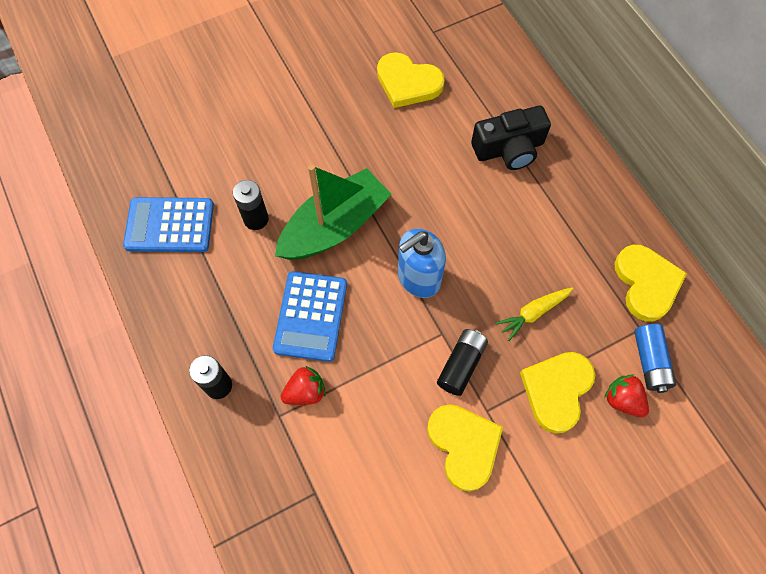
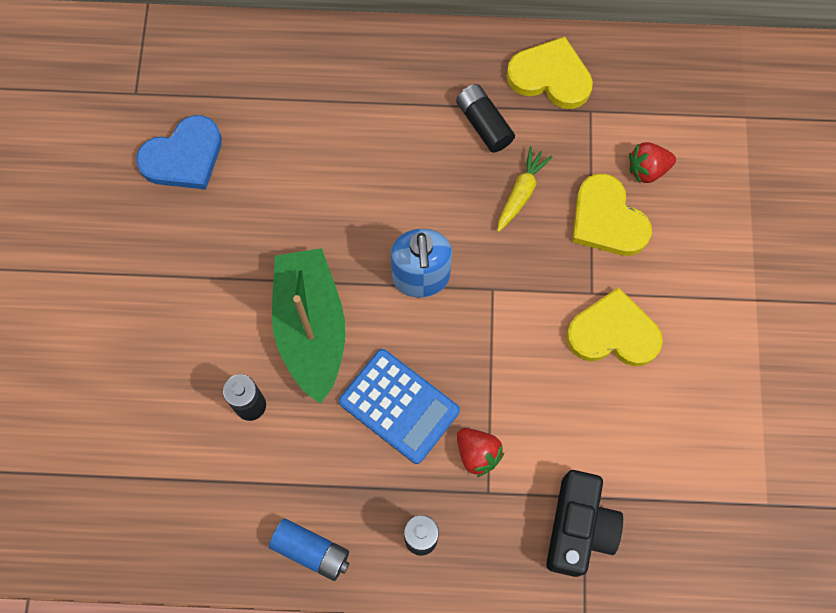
camera: 60 degrees left, 5 degrees up
(169, 225) = (198, 503): blue calculator -> none
(305, 392) = (477, 453): red strawberry -> red strawberry turned 135 degrees clockwise
(408, 83) = (184, 157): yellow heart -> blue heart
(461, 365) = (534, 290): black battery -> black battery (484, 124)
(509, 149) = (331, 106): black camera -> black camera (578, 527)
(533, 313) = (521, 193): yellow carrot -> yellow carrot turned 150 degrees counterclockwise
(650, 361) = (625, 123): blue battery -> blue battery (311, 550)

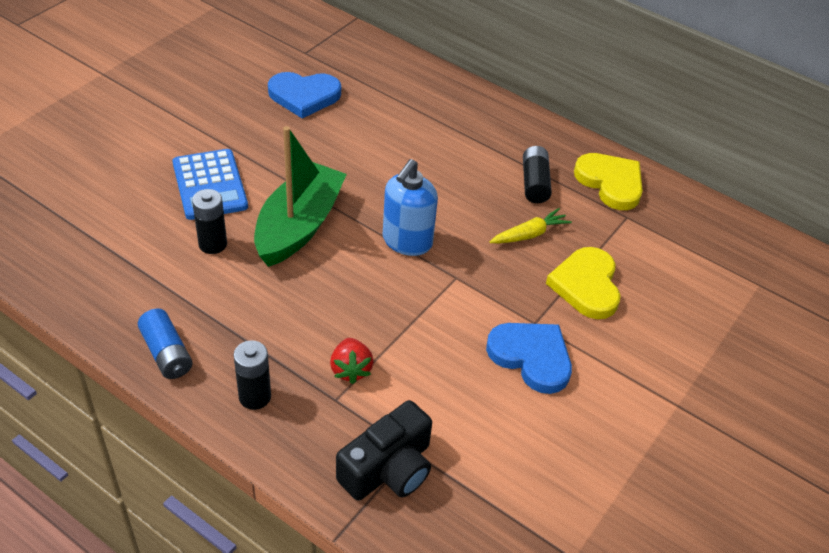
camera: 30 degrees right, 25 degrees down
(399, 406) = (318, 305): blue calculator -> blue calculator (210, 185)
(613, 333) = (531, 357): yellow heart -> blue heart
(647, 169) = (646, 273): red strawberry -> none

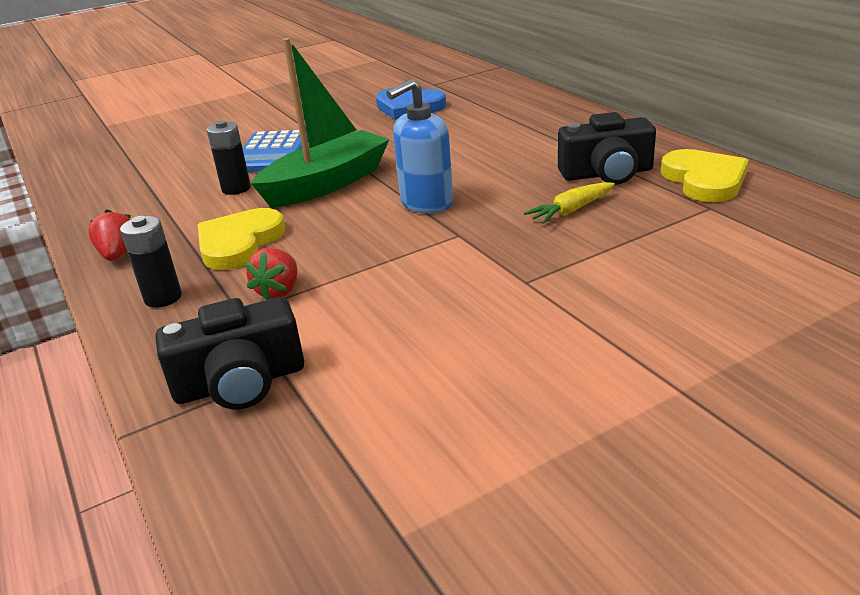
camera: 30 degrees right, 15 degrees down
(167, 353) = (119, 255): blue battery -> red strawberry
(529, 234) = (571, 210): yellow carrot -> yellow carrot turned 150 degrees clockwise
(531, 357) = (498, 311): blue heart -> none
(534, 183) = (607, 174): black battery -> black camera
(586, 285) = (616, 258): yellow heart -> yellow heart (239, 243)

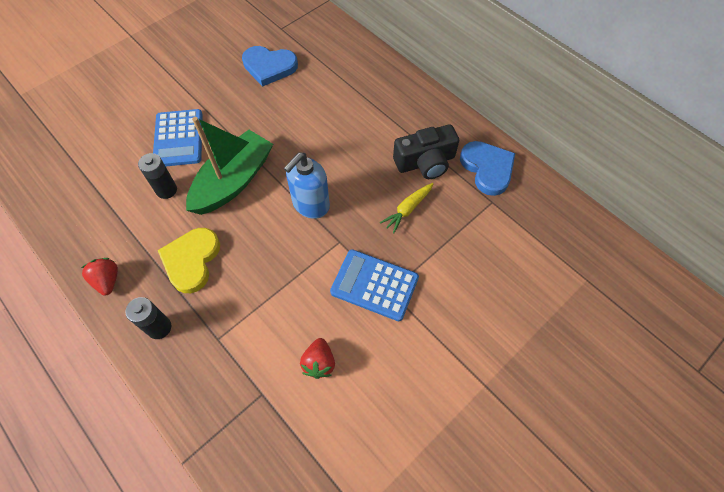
camera: 15 degrees left, 30 degrees up
(240, 383) = (239, 407): black camera -> none
(279, 291) = (236, 314): red strawberry -> red strawberry (319, 363)
(502, 274) = (374, 285): none -> blue calculator
(704, 180) = (487, 168): yellow heart -> blue heart

